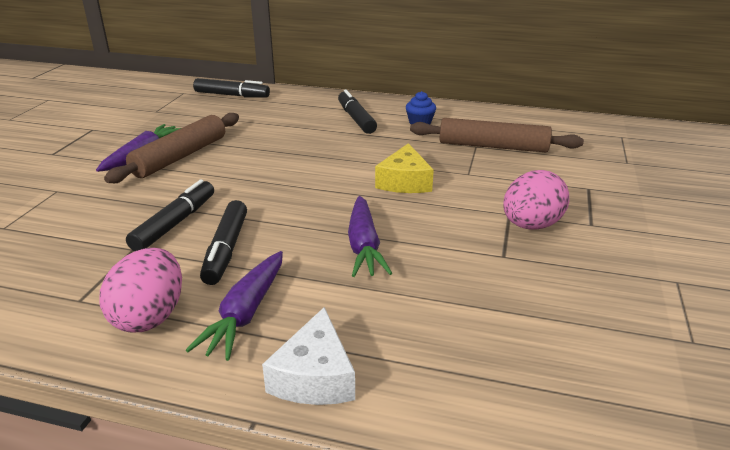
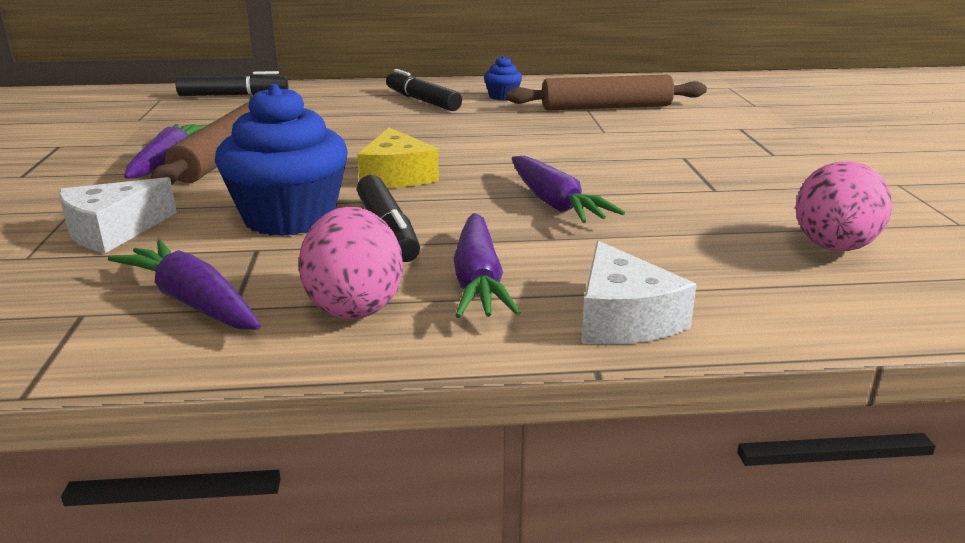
camera: 20 degrees left, 5 degrees down
(61, 289) = (193, 302): none -> purple carrot
(65, 214) = (113, 231): none -> white cheese
(175, 223) = (289, 218): black marker -> blue cupcake
(404, 182) = (540, 146): yellow cheese -> yellow cheese (396, 176)
(531, 225) = (716, 163): pink egg -> pink egg (833, 248)

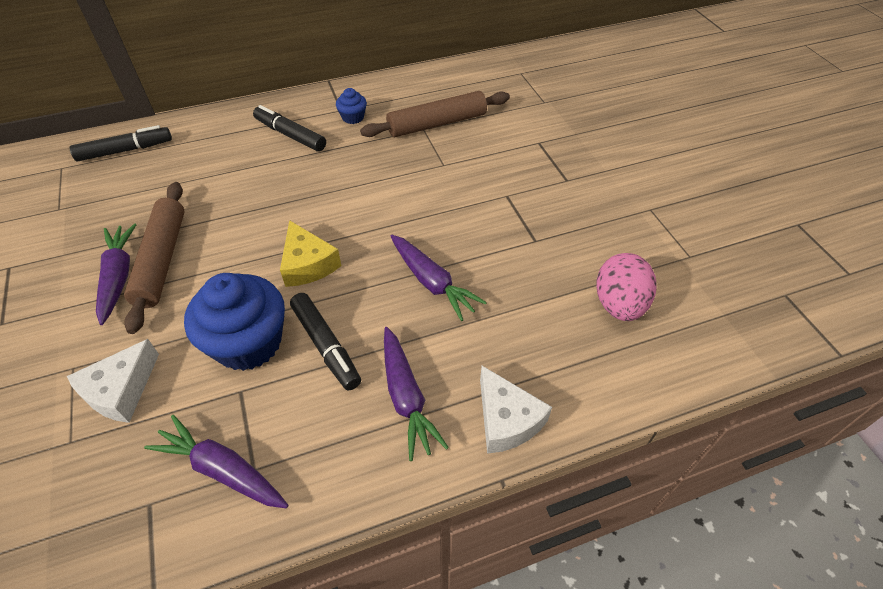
camera: 15 degrees left, 25 degrees up
(354, 305) = (334, 446): pink egg -> none

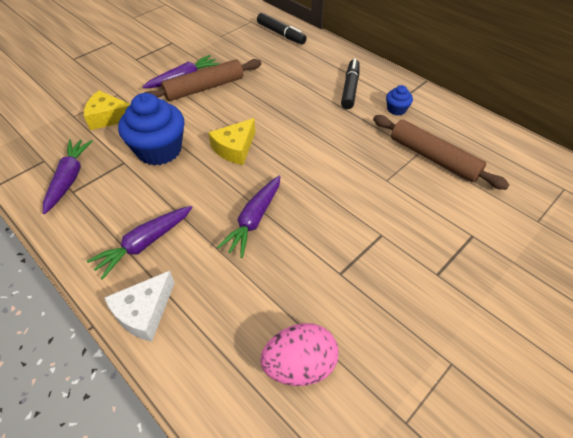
camera: 65 degrees right, 0 degrees up
(121, 391) = (108, 117): white cheese -> yellow cheese
(326, 345) = (171, 185): black marker -> none

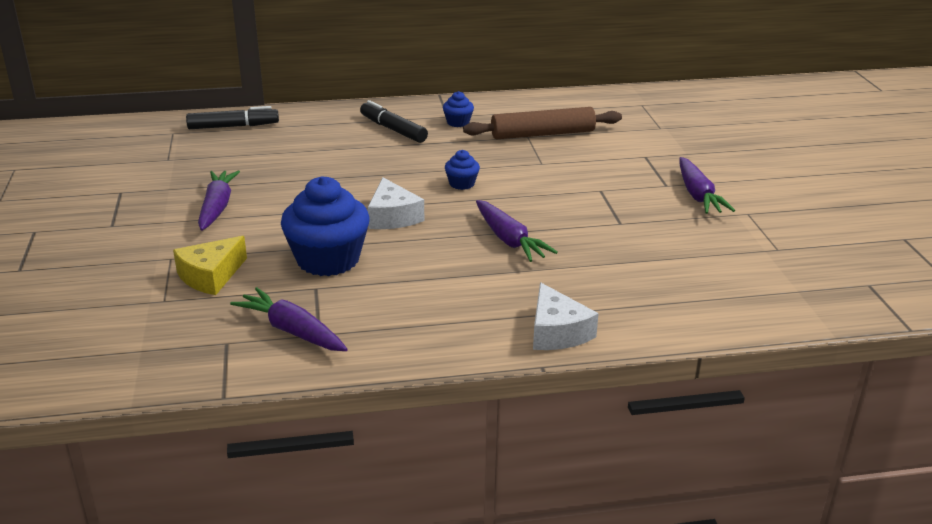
camera: 55 degrees left, 20 degrees down
(144, 244) = (466, 308): purple carrot -> purple carrot (698, 195)
(204, 88) = (257, 200): brown rolling pin -> none
(235, 148) = (392, 217): yellow cheese -> white cheese
(299, 365) = (691, 273): pink egg -> none
(310, 156) = (462, 184): none -> blue cupcake

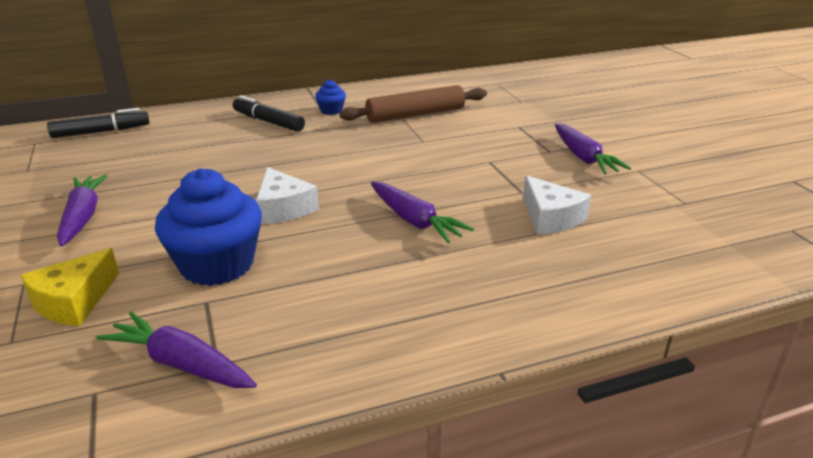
camera: 10 degrees left, 0 degrees up
(462, 184) = (349, 167): blue cupcake -> none
(557, 332) = (502, 324): white cheese -> white cheese (550, 218)

